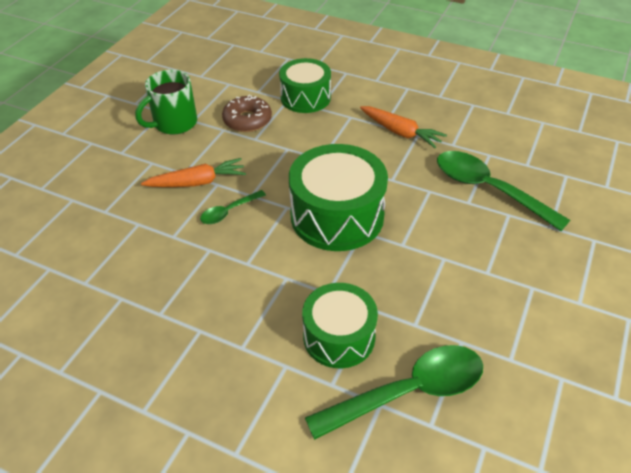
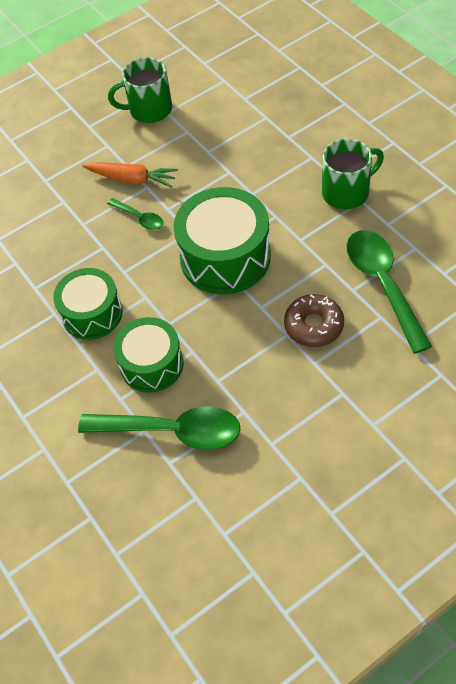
camera: 35 degrees right, 10 degrees up
(229, 212) = (139, 218): green spoon -> green spoon turned 135 degrees counterclockwise
(247, 120) = (214, 128): brown donut -> brown donut (314, 325)
(305, 97) = (284, 120): green drum -> green drum (92, 313)
(401, 132) = (347, 192): orange carrot -> green mug

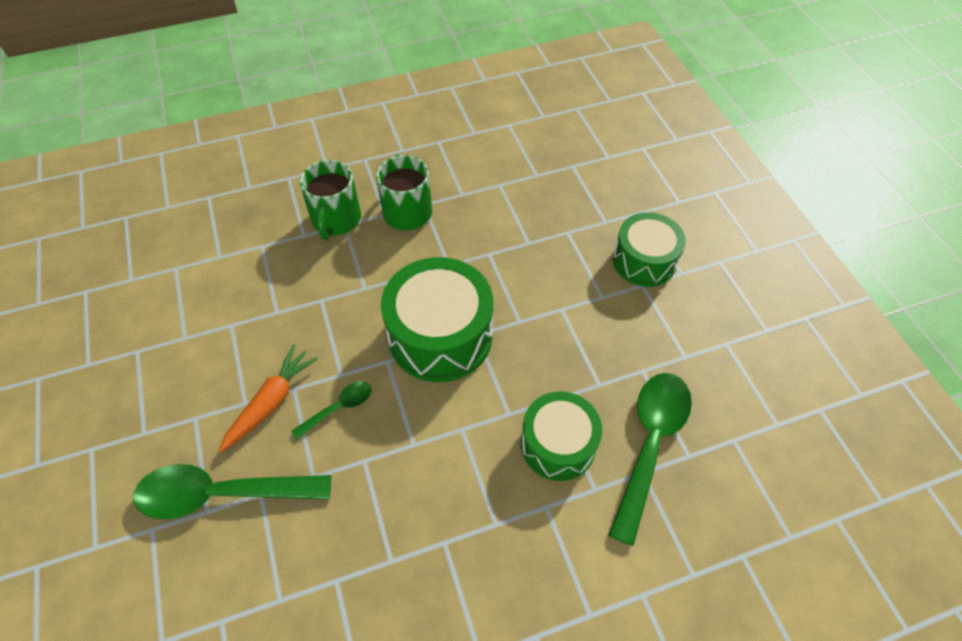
camera: 80 degrees left, 0 degrees up
(92, 313) = (462, 495): green drum -> green drum (644, 261)
(149, 110) = (166, 356): green mug -> green mug (336, 220)
(314, 325) = (558, 284): brown donut -> none
(383, 285) = (531, 219): green spoon -> green spoon (222, 494)

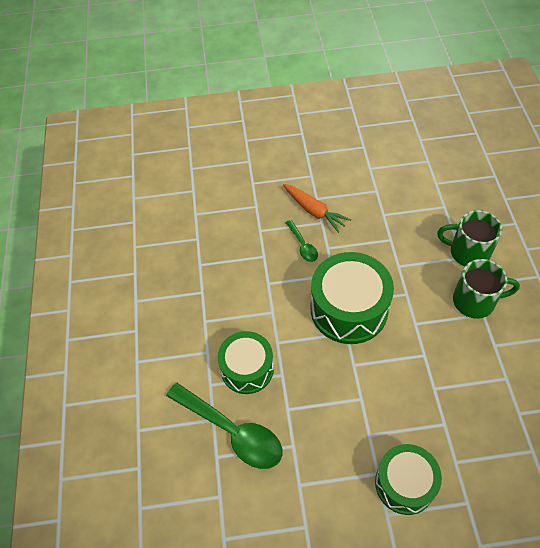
camera: 105 degrees right, 0 degrees up
(222, 494) = (260, 189): green spoon -> none

